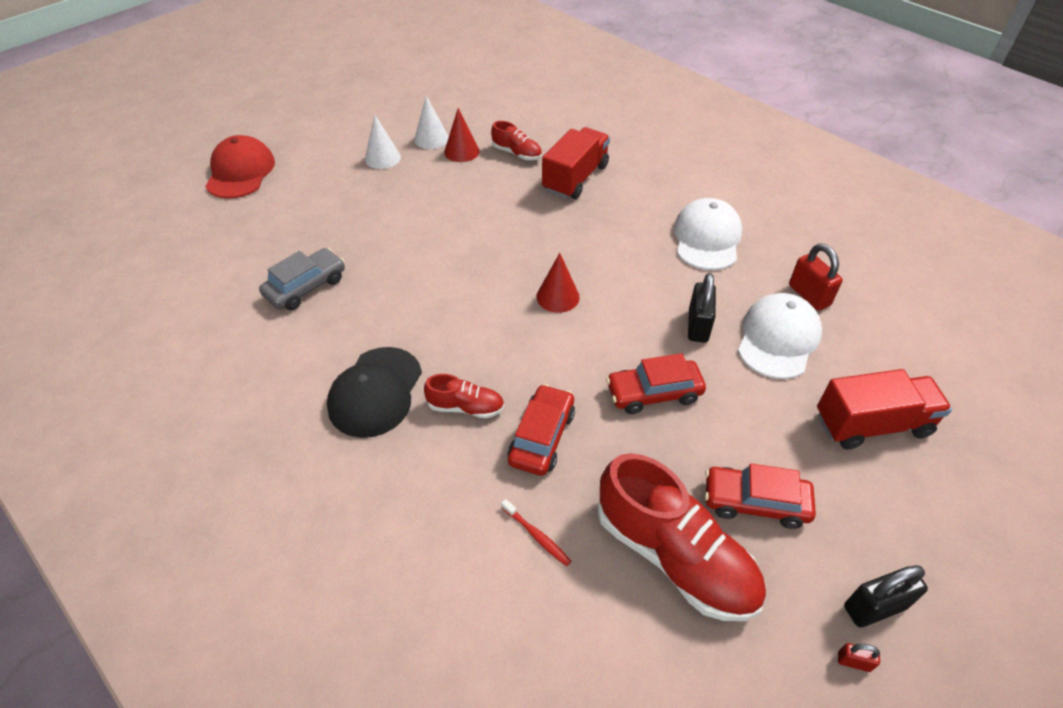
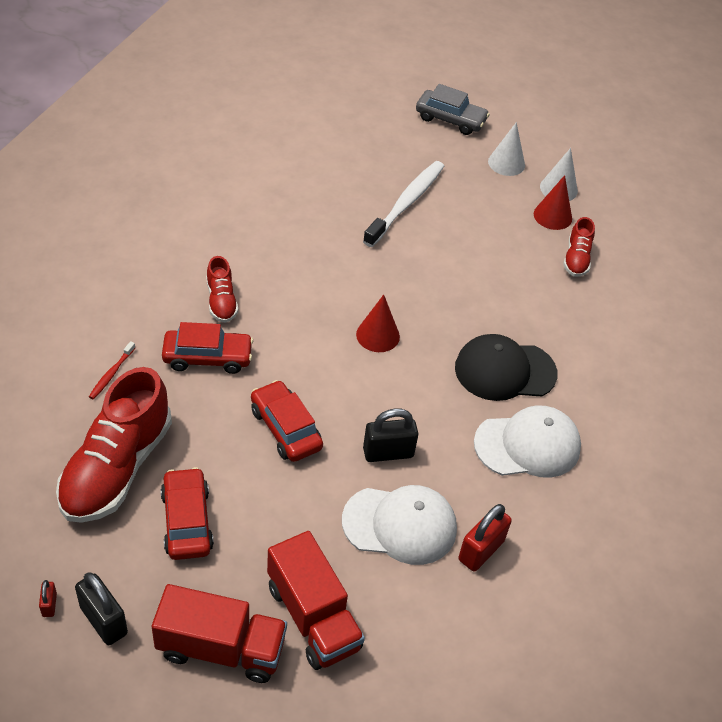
camera: 65 degrees right, 0 degrees up
(240, 172) = (431, 81): red cap -> none
(306, 287) = (311, 167): grey car -> grey car (450, 119)
(375, 392) = (216, 242): black cap -> black cap (504, 371)
(397, 233) = (406, 203): none -> white toothbrush
(575, 178) = (564, 314): red truck -> red truck (221, 648)

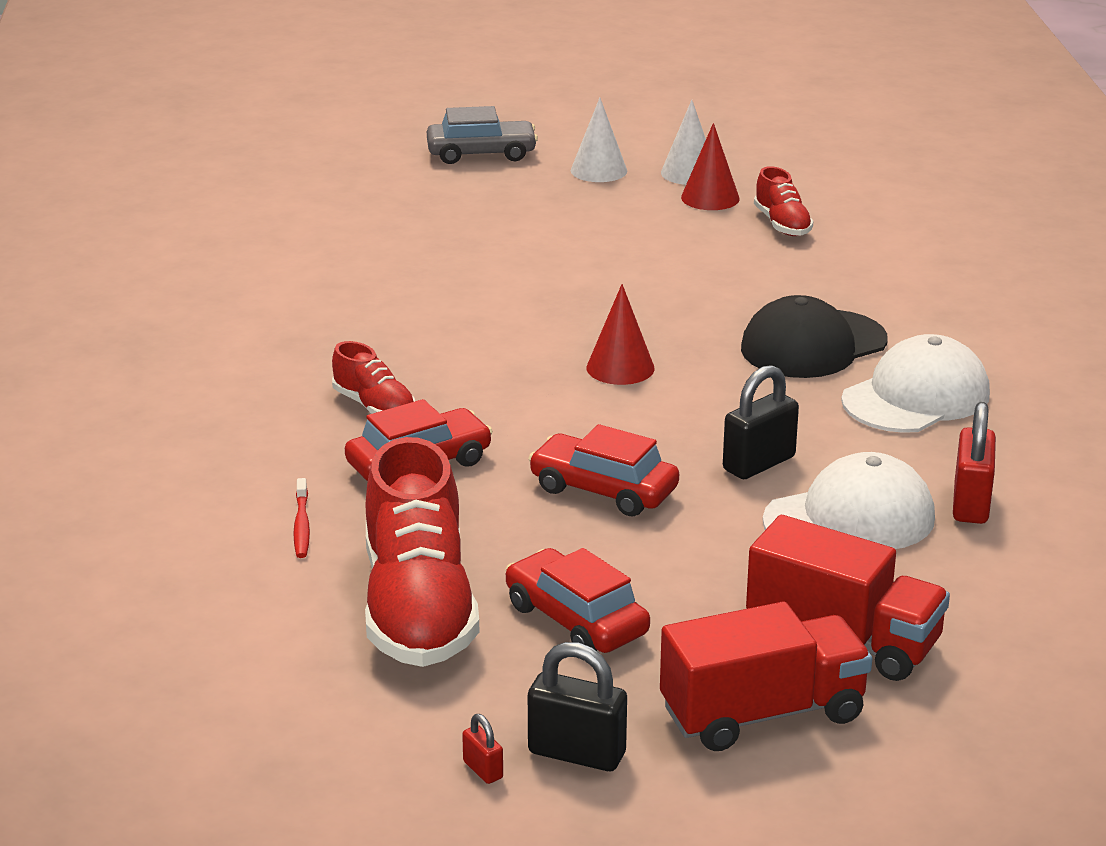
camera: 25 degrees left, 20 degrees down
(406, 203) = (514, 242): white toothbrush -> none

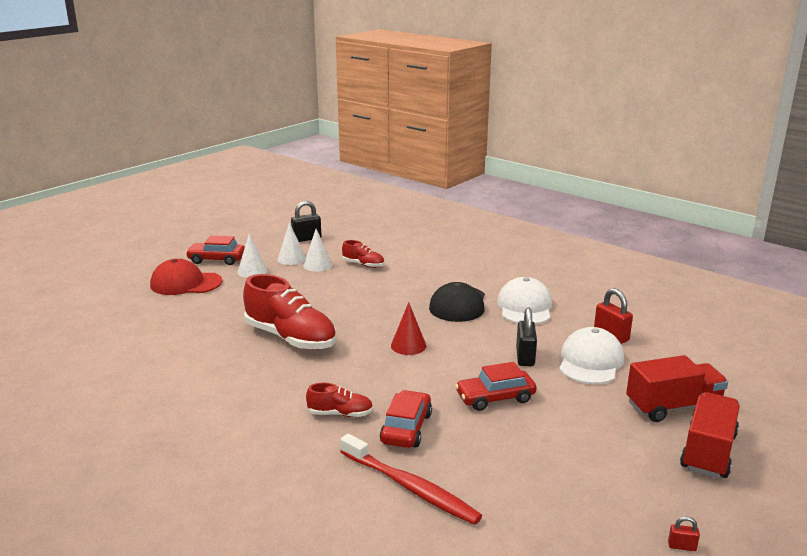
camera: 45 degrees left, 5 degrees down
(301, 525) = (410, 487): red toothbrush -> red toothbrush, size x2.24
(418, 608) = (526, 493): red shoe -> red shoe (291, 338)
(481, 153) = (186, 283): grey car -> red cap
(576, 620) = (587, 457): red car -> red car (216, 260)
(577, 753) = (693, 513): black padlock -> black padlock (306, 239)
(710, 198) = (317, 265): red cone -> white cone

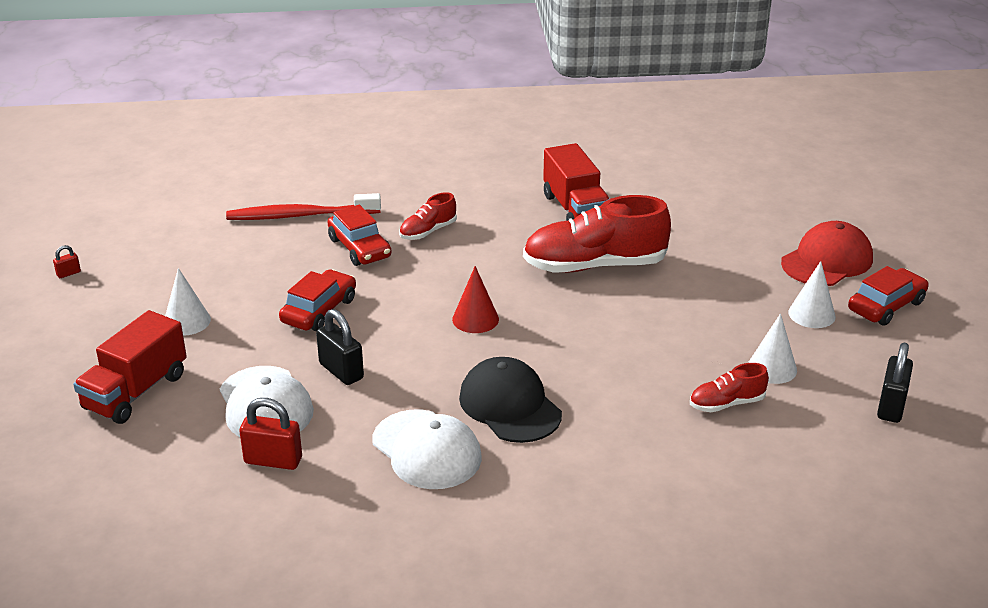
camera: 135 degrees right, 10 degrees up
(291, 259) = (821, 359): white cone -> white cone (187, 321)
(708, 452) = (77, 358): red truck -> red truck (575, 209)

